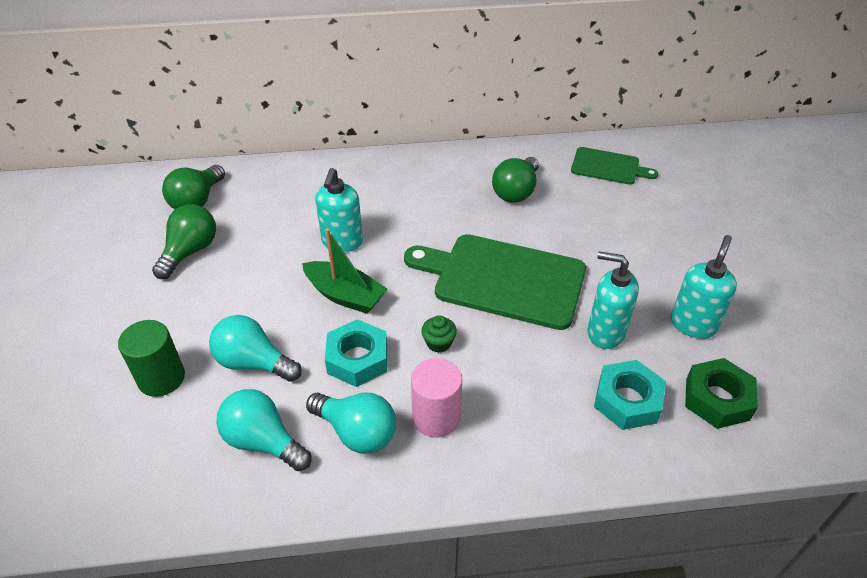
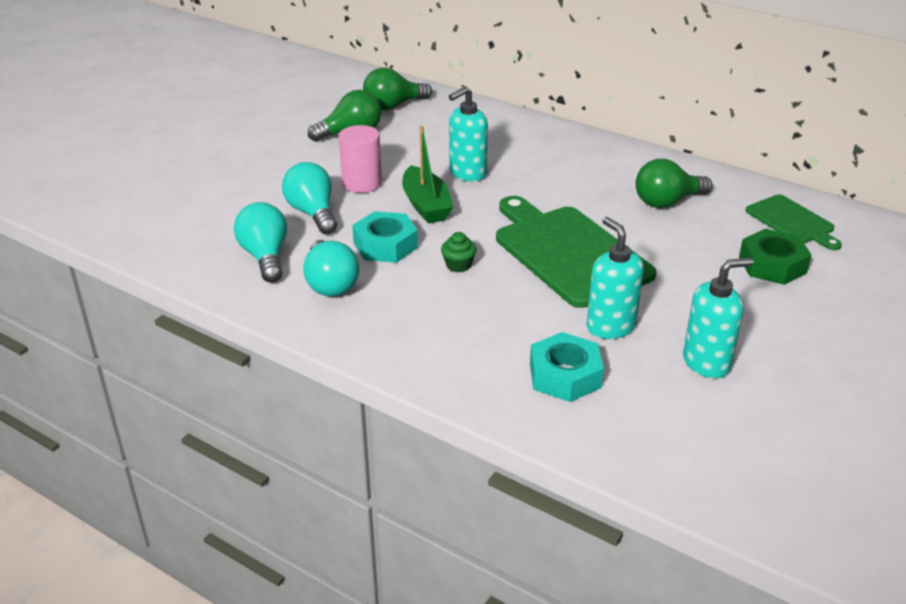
camera: 40 degrees right, 10 degrees down
(161, 378) = (247, 194): green cylinder -> none
(436, 417) = (396, 305): pink cylinder -> pink cylinder (362, 183)
(717, 399) = (651, 418): green nut -> green nut (772, 265)

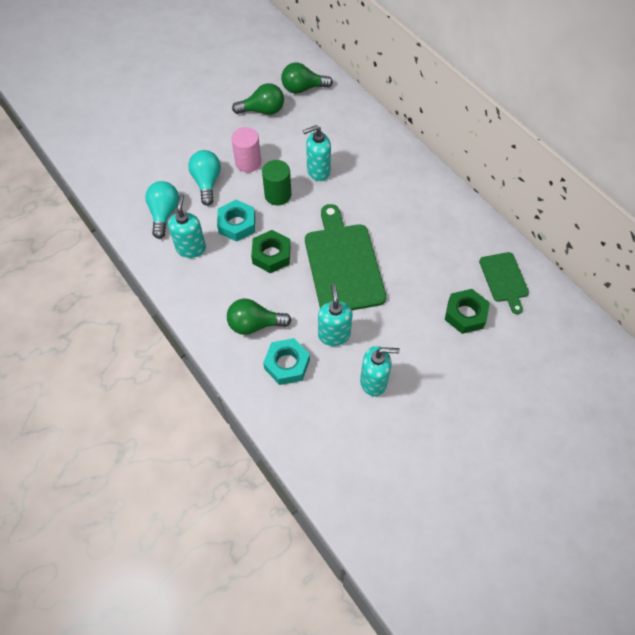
camera: 20 degrees right, 25 degrees up
(330, 284) = (191, 248): turquoise light bulb -> turquoise soap dispenser
(426, 205) = (278, 195): green boat -> green cylinder
(458, 265) = (271, 255): green cupcake -> green nut
(667, 202) = (432, 236): green light bulb -> green light bulb (254, 324)

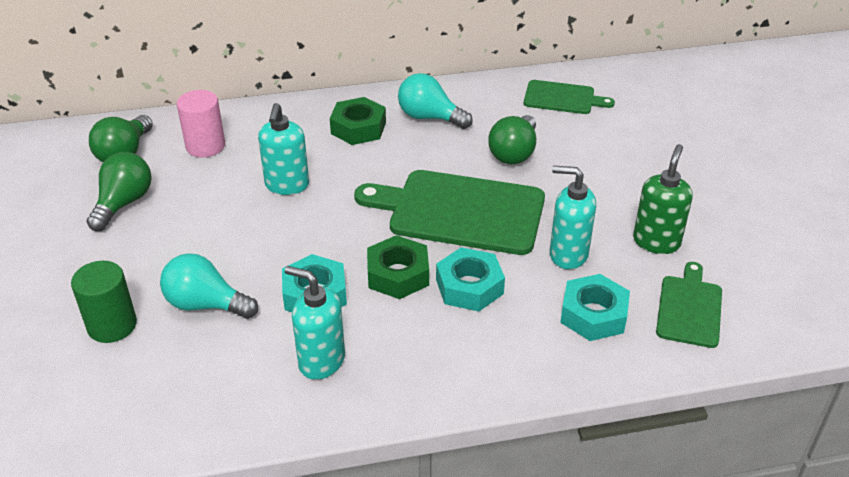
camera: 65 degrees left, 20 degrees down
(164, 214) = (225, 375): turquoise light bulb -> turquoise light bulb (429, 117)
(248, 162) = (208, 248): pink cylinder -> pink cylinder (205, 146)
(254, 324) = (509, 328): green light bulb -> green light bulb (514, 153)
(278, 195) = (295, 236): green cylinder -> green cylinder (112, 325)
(279, 293) = (469, 287): none -> turquoise nut
(318, 416) = (689, 308): none -> green cutting board
(374, 381) = (656, 242): turquoise soap dispenser -> green soap dispenser
(465, 314) = (594, 140): green nut -> green nut (358, 128)

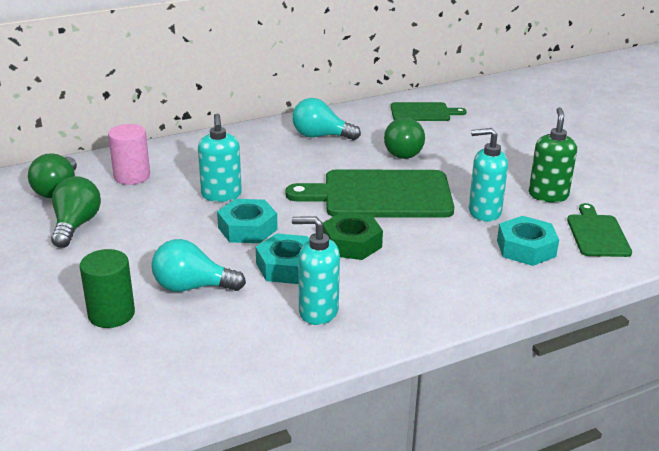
camera: 15 degrees left, 10 degrees down
(358, 128) = (263, 149): green nut -> none
(469, 287) = (416, 243): turquoise nut -> turquoise nut (247, 228)

